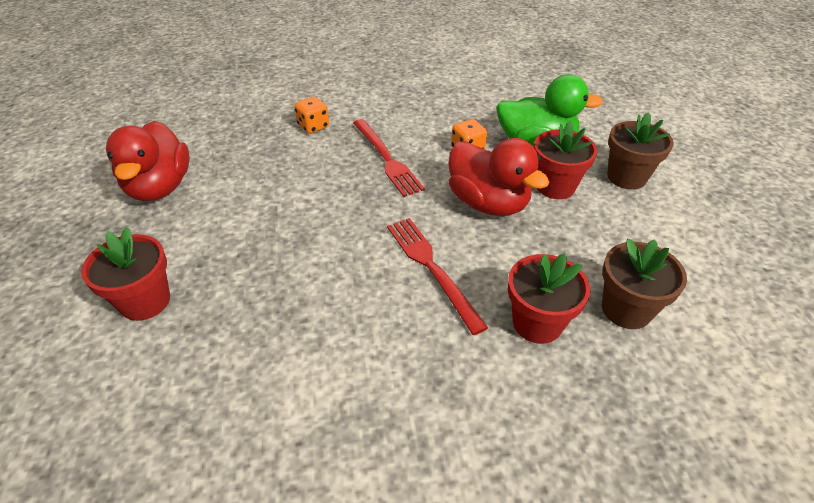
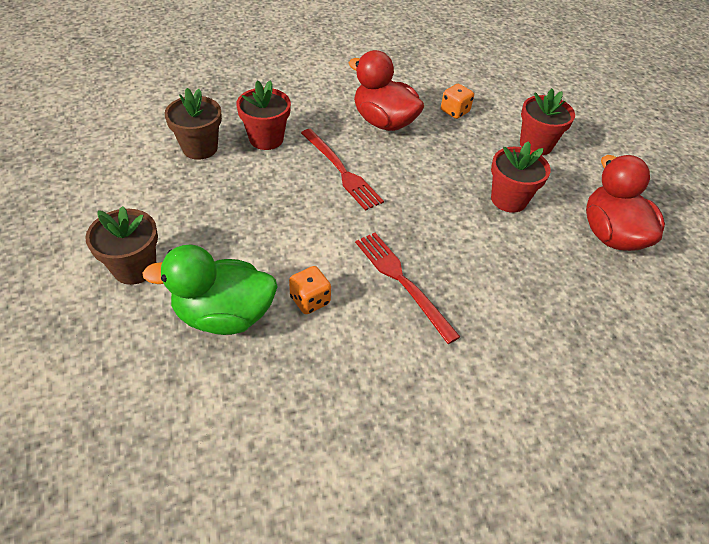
camera: 170 degrees right, 5 degrees up
(313, 126) = (508, 331): orange dice -> orange dice (454, 111)
(488, 203) = (291, 229): red duck -> red duck (383, 122)
(555, 186) = (219, 252): red flower pot -> red flower pot (508, 199)

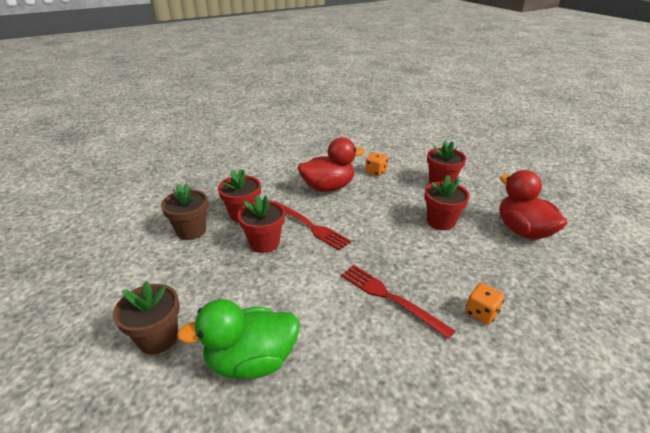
camera: 10 degrees left, 15 degrees down
(280, 182) = (264, 243): none -> red flower pot
(310, 300) = (321, 330): orange dice -> orange dice (481, 313)
(383, 122) = (328, 187): red duck -> red duck turned 135 degrees clockwise

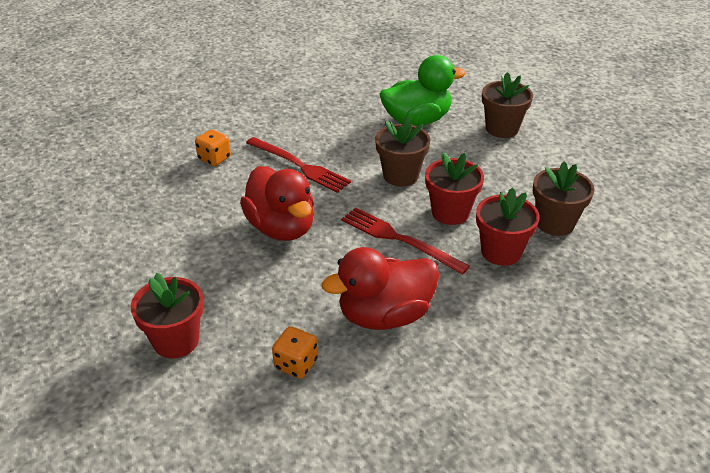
camera: 175 degrees right, 5 degrees up
(293, 280) = (400, 175): none -> brown flower pot
(441, 221) = (211, 257): red flower pot -> none
(523, 231) = (102, 249): red duck -> red duck (281, 228)

